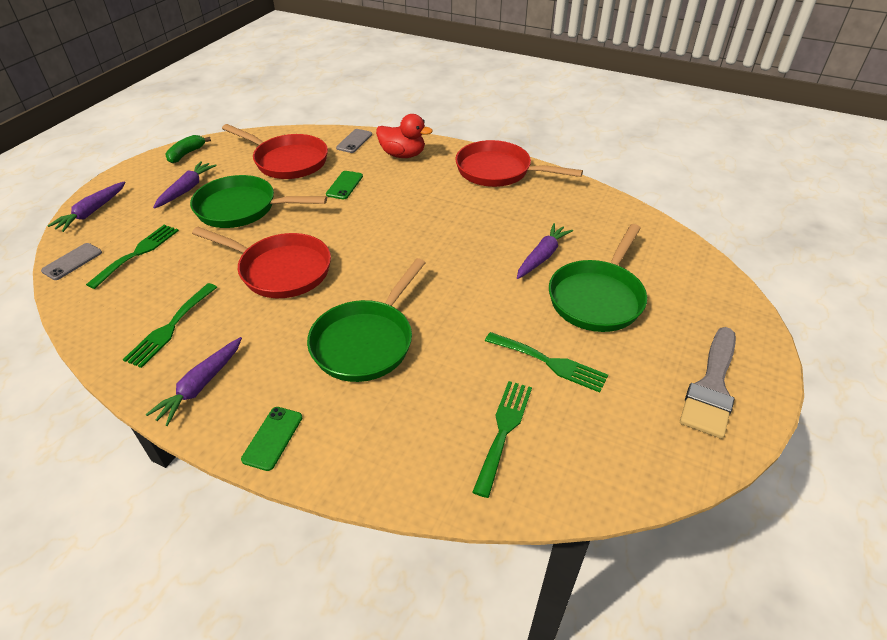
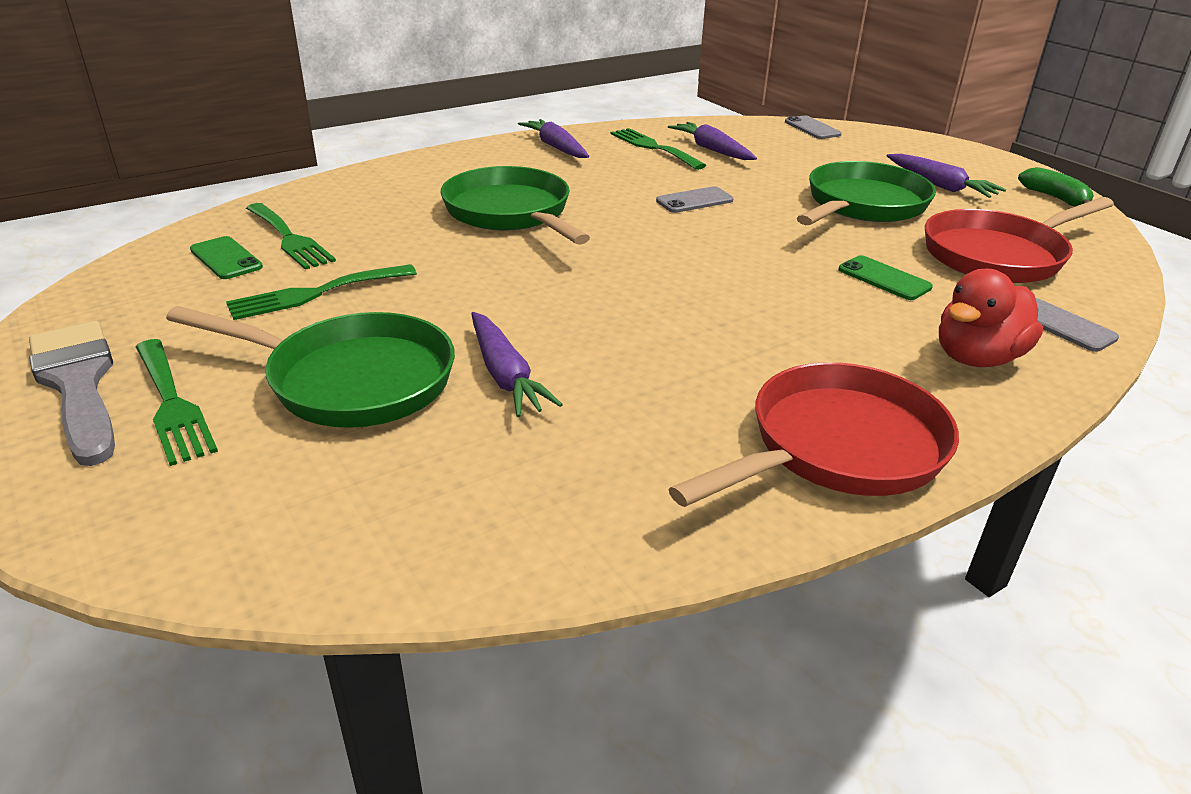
camera: 120 degrees right, 10 degrees down
(92, 212) = (913, 142): purple carrot -> purple carrot (712, 150)
(138, 253) = (803, 150): green fork -> green fork (172, 404)
(273, 438) = (454, 159): green phone -> green phone (226, 258)
(280, 270) = (694, 200): red pan -> grey phone
(597, 297) = (351, 380): green pan -> green pan turned 135 degrees clockwise

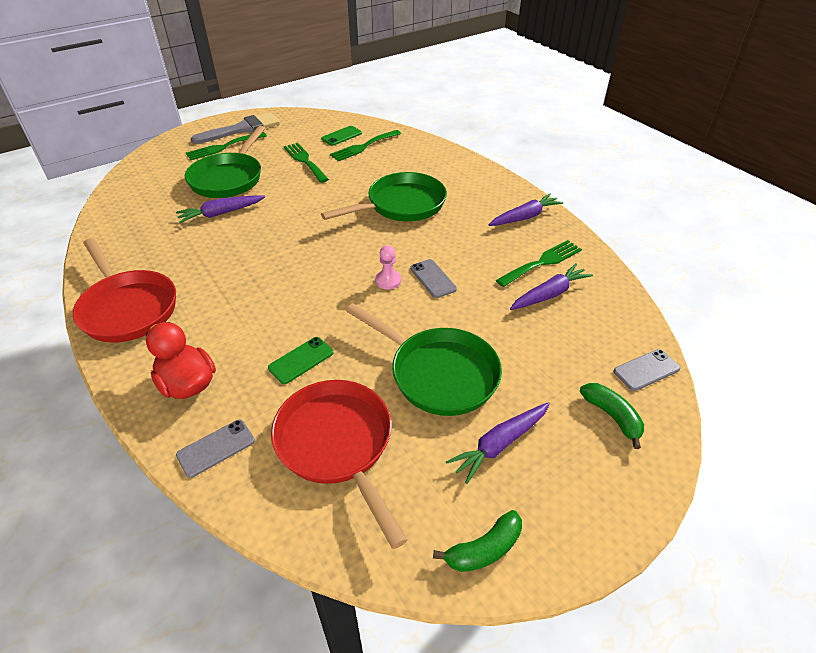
camera: 90 degrees right, 10 degrees up
(704, 226) = (388, 281): none -> pink pawn
(877, 145) = (612, 416): none -> green banana

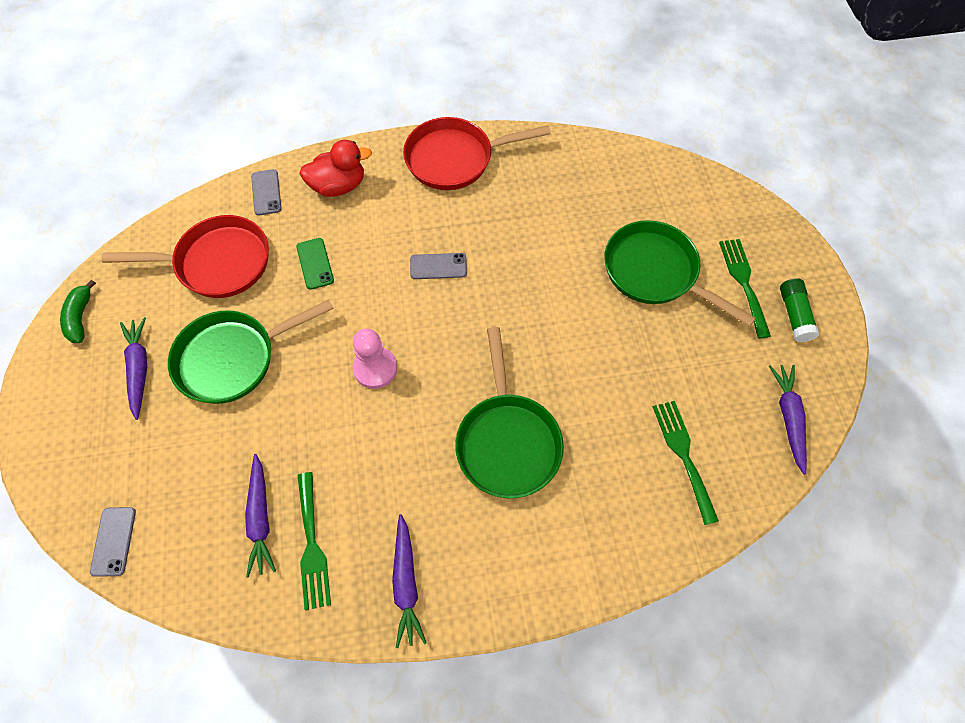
camera: 115 degrees right, 20 degrees up
(221, 213) = (578, 250): purple carrot -> purple carrot (788, 418)
(242, 129) = (794, 315): grey brush -> green glue stick
(305, 161) = (669, 366): green fork -> none
(341, 136) = (728, 437): green phone -> none
(388, 281) = (375, 368): pink pawn -> pink pawn, size x1.51
(433, 278) = (354, 412): grey phone -> grey phone (438, 266)
(612, 416) = (98, 471): green banana -> none

